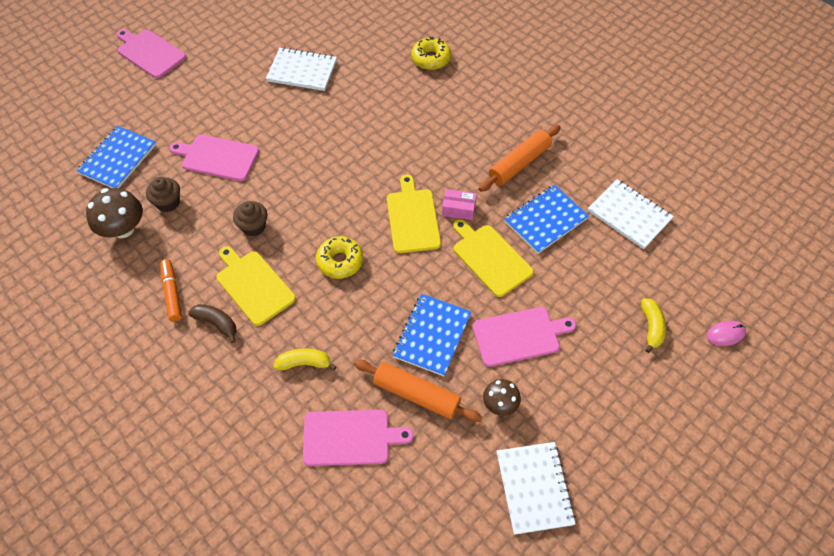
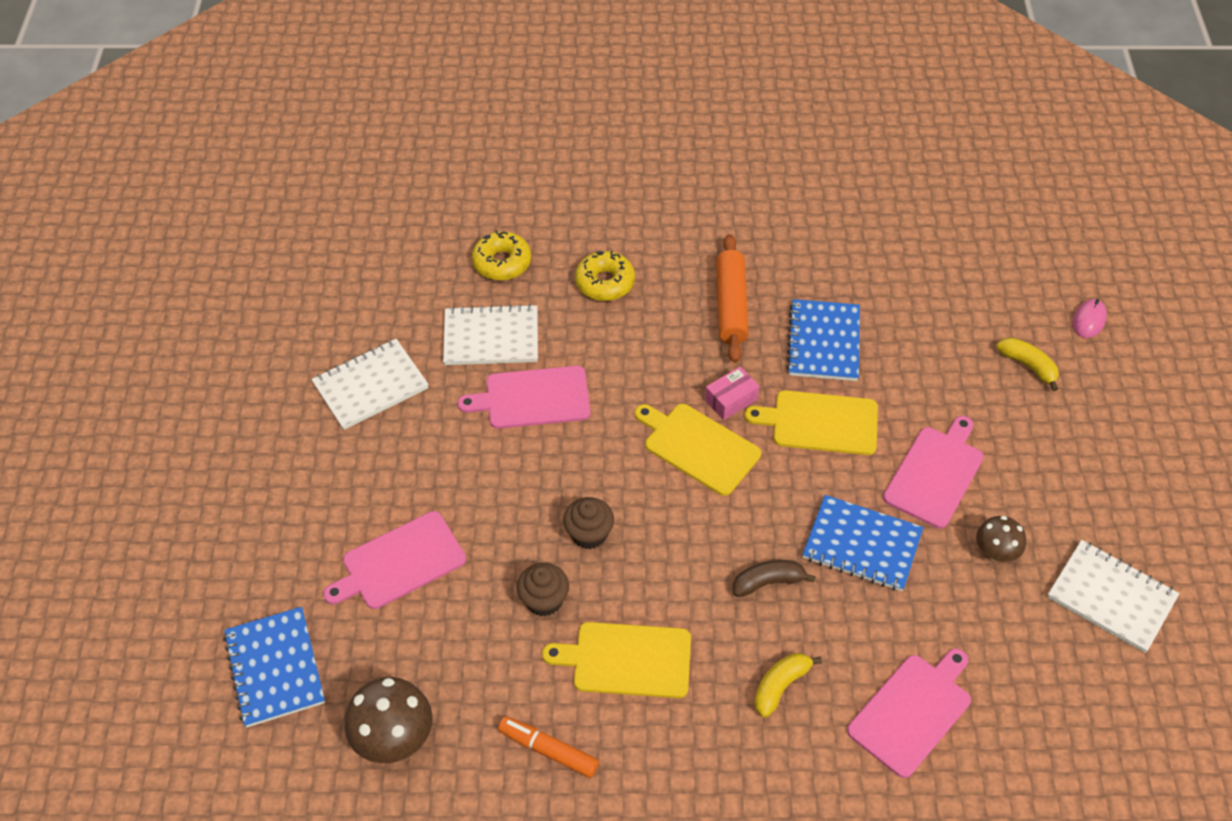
camera: 45 degrees left, 5 degrees down
(150, 53) = (139, 513): pink cutting board -> pink cutting board (533, 398)
(168, 202) = (408, 661): brown cupcake -> brown cupcake (589, 534)
(217, 323) = (640, 734): brown banana -> brown banana (768, 582)
(340, 261) = (683, 554): yellow donut -> yellow donut (605, 282)
(416, 394) = (918, 613): orange rolling pin -> none
(432, 335) = (862, 545): blue notebook -> blue notebook turned 45 degrees counterclockwise
(629, 215) = (889, 276): white notebook -> white notebook (491, 337)

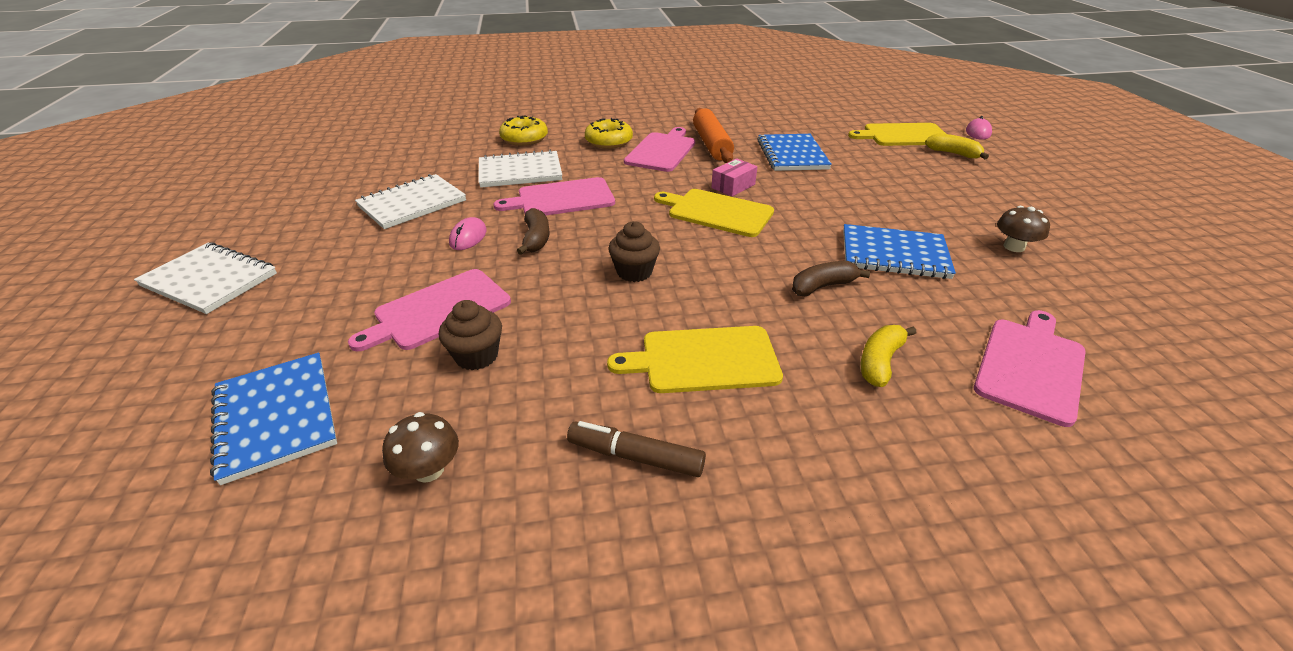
camera: 10 degrees left, 15 degrees down
(393, 737) = (429, 470): brown mushroom -> brown mushroom, size x0.61
(429, 454) = (468, 237): none -> pink mouse
(498, 467) = (536, 239): none -> brown banana
(544, 600) = (599, 323): brown cupcake -> brown cupcake (476, 356)
(549, 750) = (636, 457): orange marker -> brown marker
(820, 423) = (813, 191): yellow cutting board -> yellow cutting board (903, 135)
(935, 473) = (926, 209): pink cutting board -> pink cutting board (661, 151)
(1111, 597) = (1138, 264): white notebook -> white notebook (210, 280)

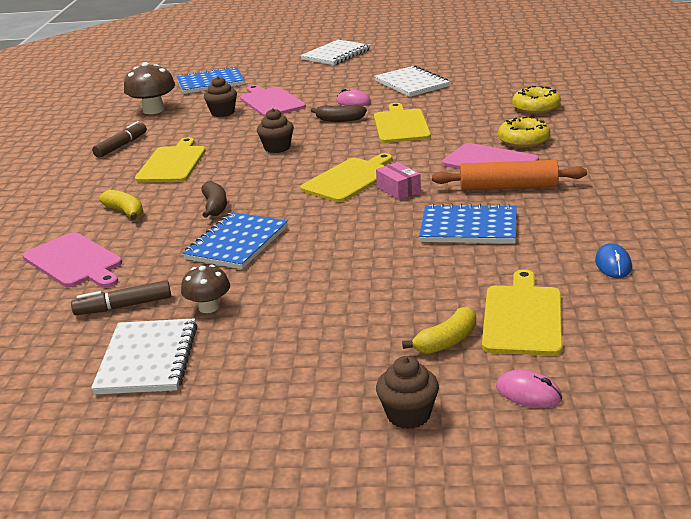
camera: 105 degrees right, 10 degrees down
(429, 470) = (153, 110): brown mushroom -> brown mushroom, size x1.63
(520, 172) = (458, 110): white notebook -> white notebook (147, 359)
(562, 199) = (400, 125): pink cutting board -> yellow cutting board
(817, 114) = (613, 264): none -> blue mouse
(1038, 159) = (408, 415): none -> brown cupcake
(1066, 296) = (124, 306): none -> brown marker

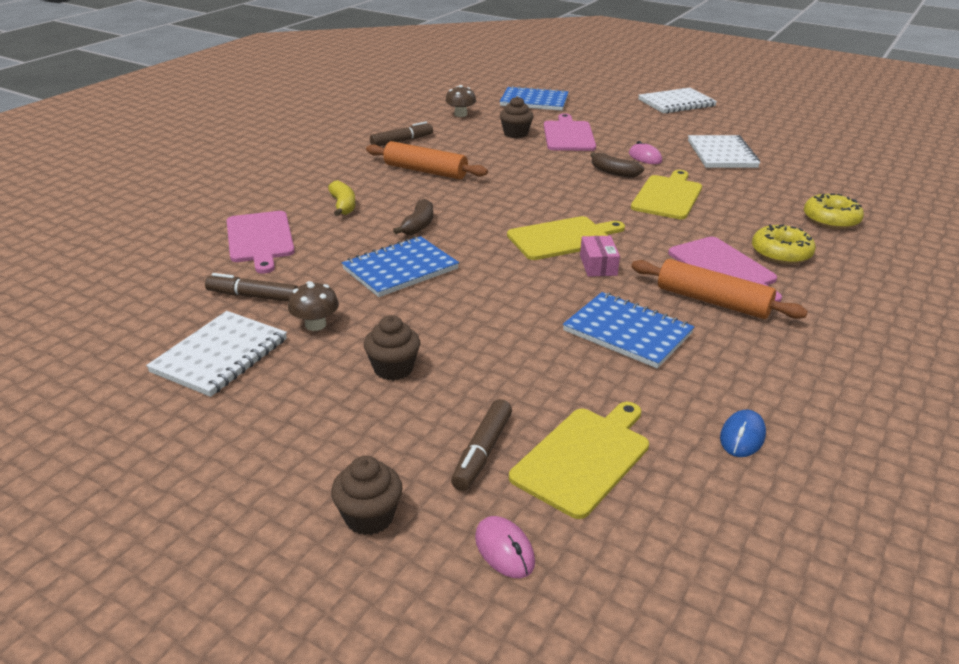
camera: 25 degrees right, 5 degrees up
(153, 110) = (460, 114): brown mushroom -> brown mushroom, size x0.61
(172, 163) = (425, 171): yellow cutting board -> orange rolling pin
(277, 148) = (528, 184): brown cupcake -> brown cupcake (393, 369)
(446, 341) = (482, 452): yellow banana -> brown marker

